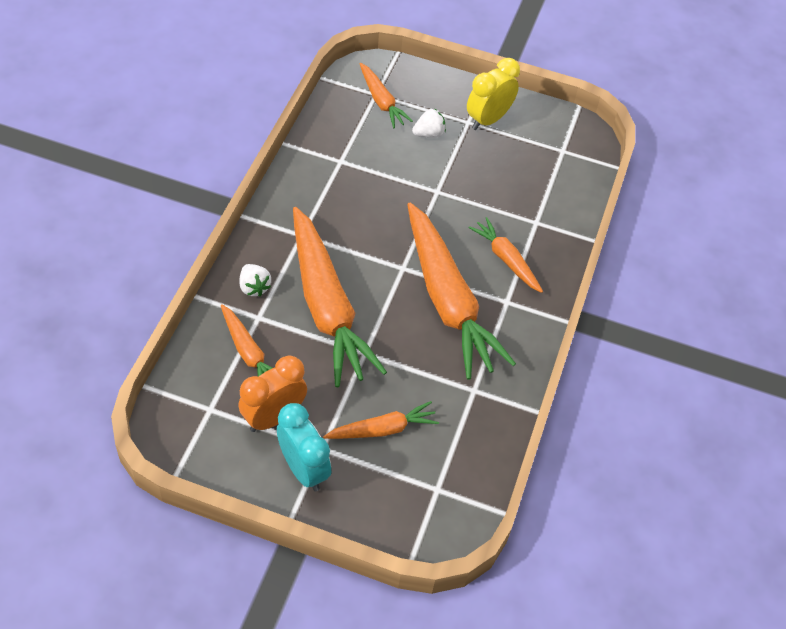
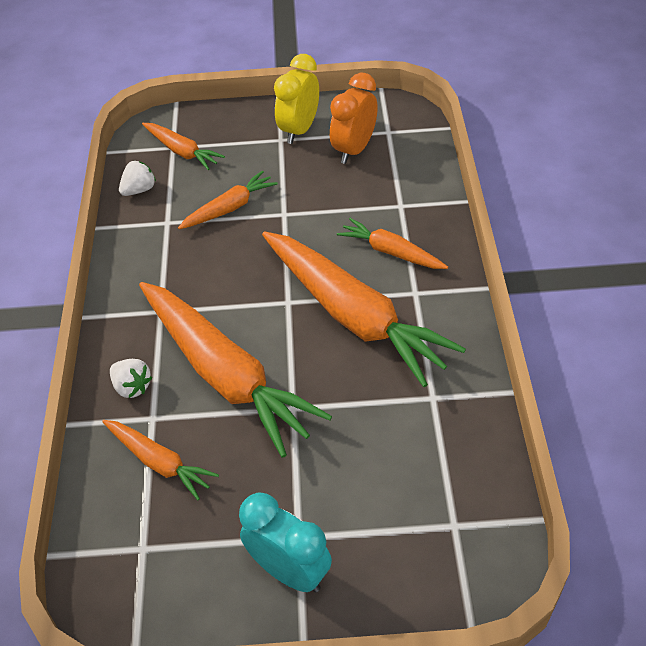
camera: 15 degrees left, 5 degrees down
(274, 417) = (224, 524): orange clock -> orange clock (354, 150)
(383, 429) = (357, 483): orange carrot -> orange carrot (229, 208)
(429, 134) = (246, 164): white strawberry -> white strawberry (139, 190)

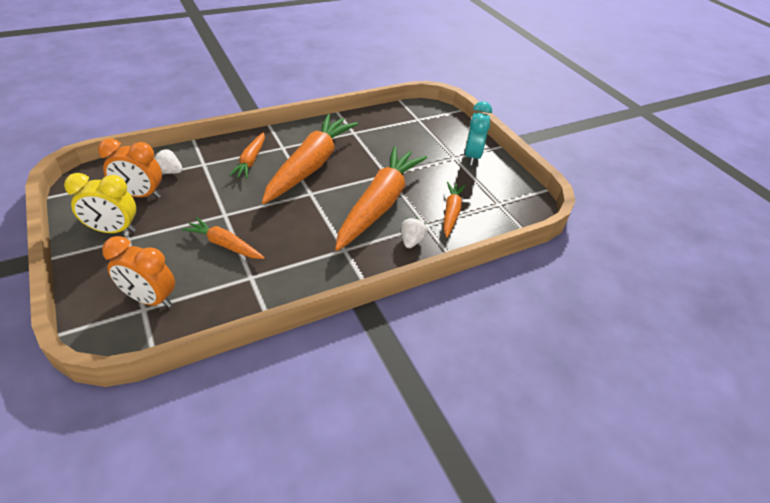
camera: 120 degrees left, 5 degrees down
(139, 190) = (213, 310): white strawberry -> white strawberry (170, 172)
(182, 151) = (150, 299): orange carrot -> orange clock

